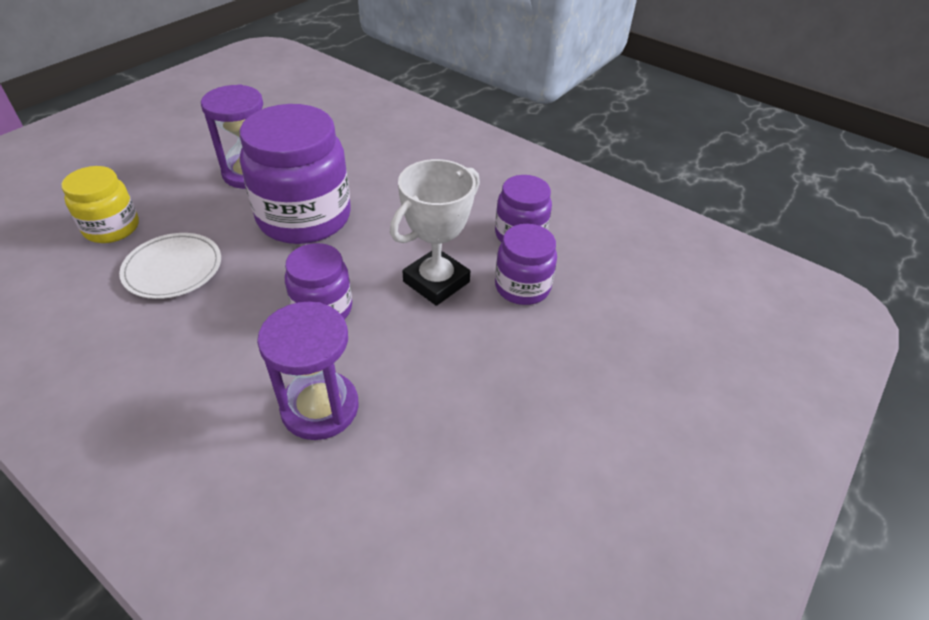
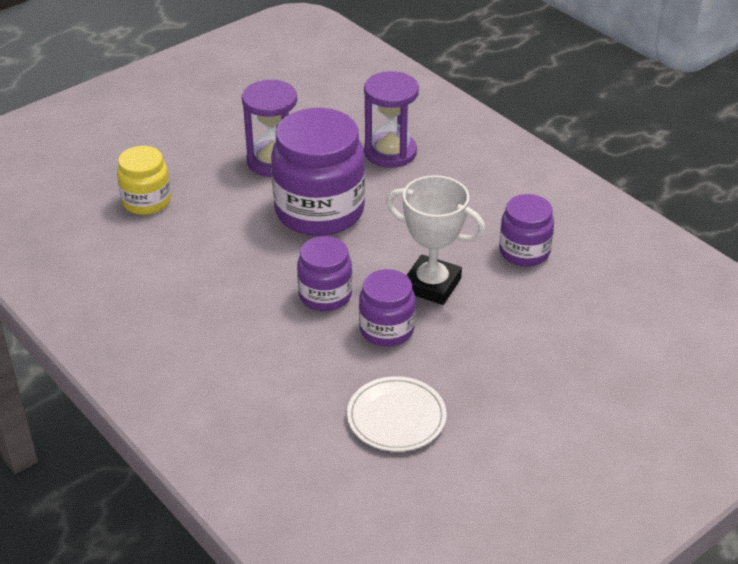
camera: 15 degrees right, 5 degrees down
(173, 268) = (199, 244): white plate -> white plate (396, 417)
(320, 407) = (312, 372): purple hourglass -> purple hourglass (390, 152)
(436, 282) = (432, 285): white trophy -> white trophy turned 60 degrees clockwise
(522, 287) = (511, 300): purple jar -> purple jar (386, 329)

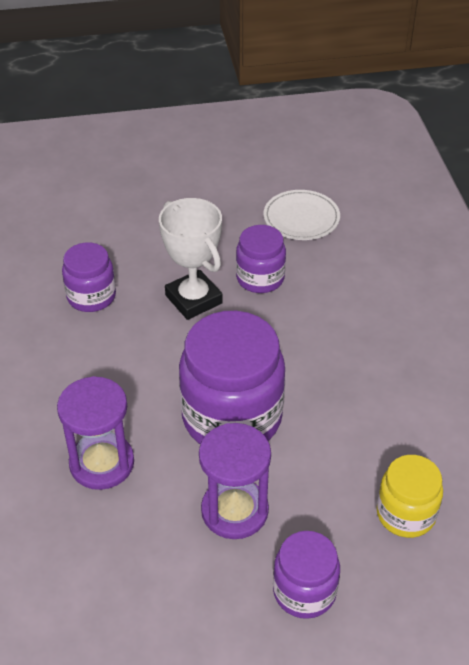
camera: 150 degrees left, 5 degrees up
(325, 295) = (288, 326): purple jar -> purple jar (304, 591)

